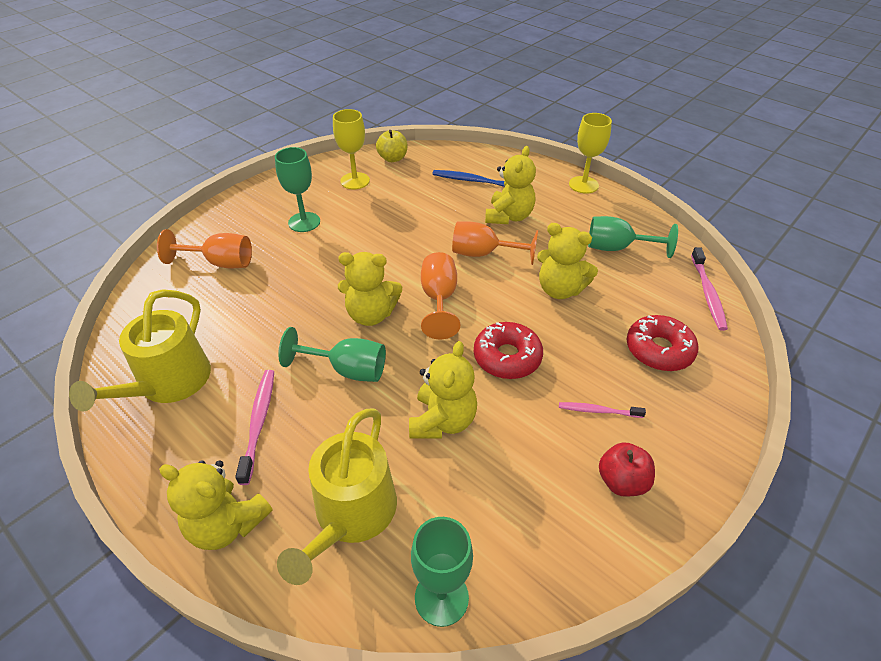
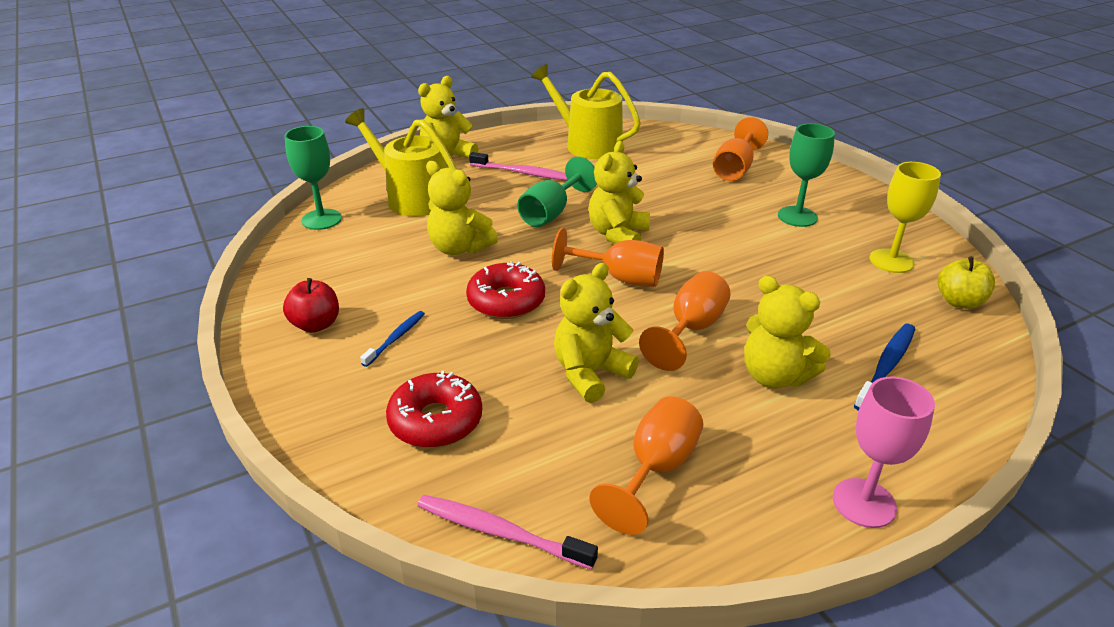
camera: 110 degrees right, 10 degrees down
(583, 185) = (864, 503): yellow goblet -> pink goblet
(598, 411) = (395, 338): pink toothbrush -> blue toothbrush
(617, 248) = (655, 469): green goblet -> orange goblet

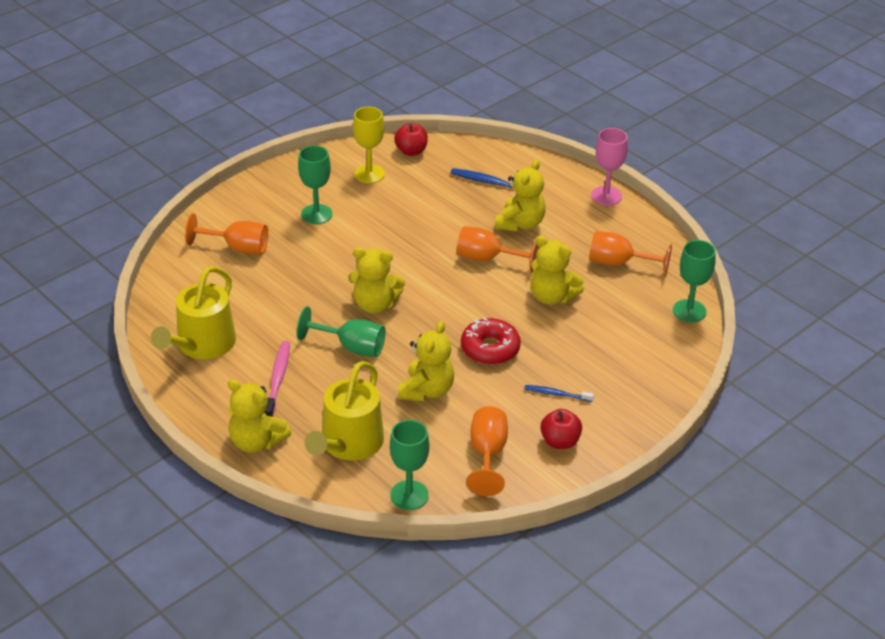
camera: 105 degrees left, 5 degrees up
(435, 421) = (625, 354): red donut -> none
(500, 532) = (689, 311): pink toothbrush -> green goblet
(619, 278) = (438, 297): orange goblet -> orange goblet (487, 454)
(959, 302) = (411, 151): yellow apple -> red apple

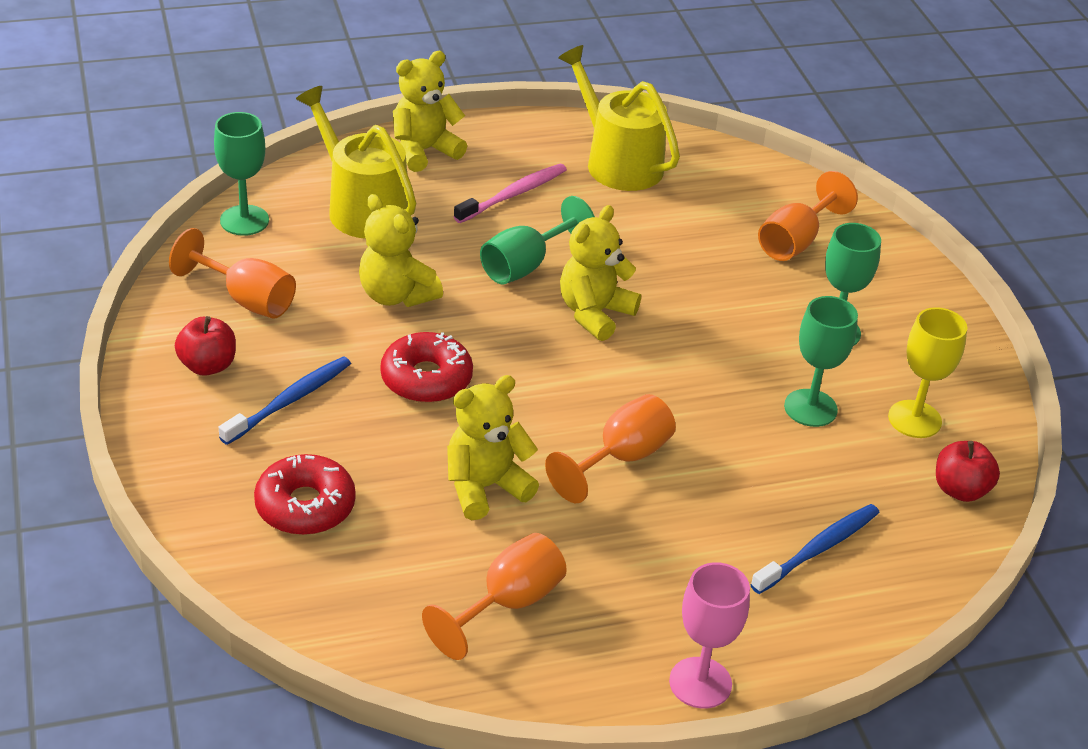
camera: 115 degrees right, 0 degrees up
(278, 379) = (513, 194): pink toothbrush -> pink toothbrush turned 75 degrees counterclockwise
(520, 224) = (685, 533): yellow teddy bear -> none
(556, 394) = (289, 401): blue toothbrush -> blue toothbrush, size x1.56
(625, 353) = (305, 506): none -> red donut
(689, 311) = (332, 629): green goblet -> green goblet (810, 408)

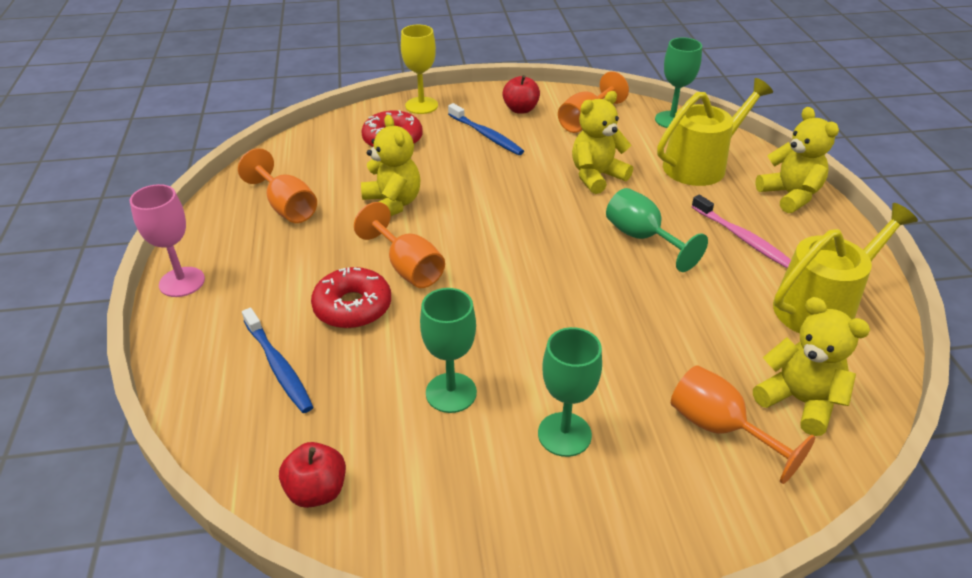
camera: 100 degrees right, 0 degrees up
(426, 379) = (504, 185): red donut -> red donut (353, 307)
(594, 313) = (582, 270): yellow teddy bear -> yellow teddy bear (799, 401)
(914, 419) = (424, 475): yellow goblet -> yellow goblet (421, 105)

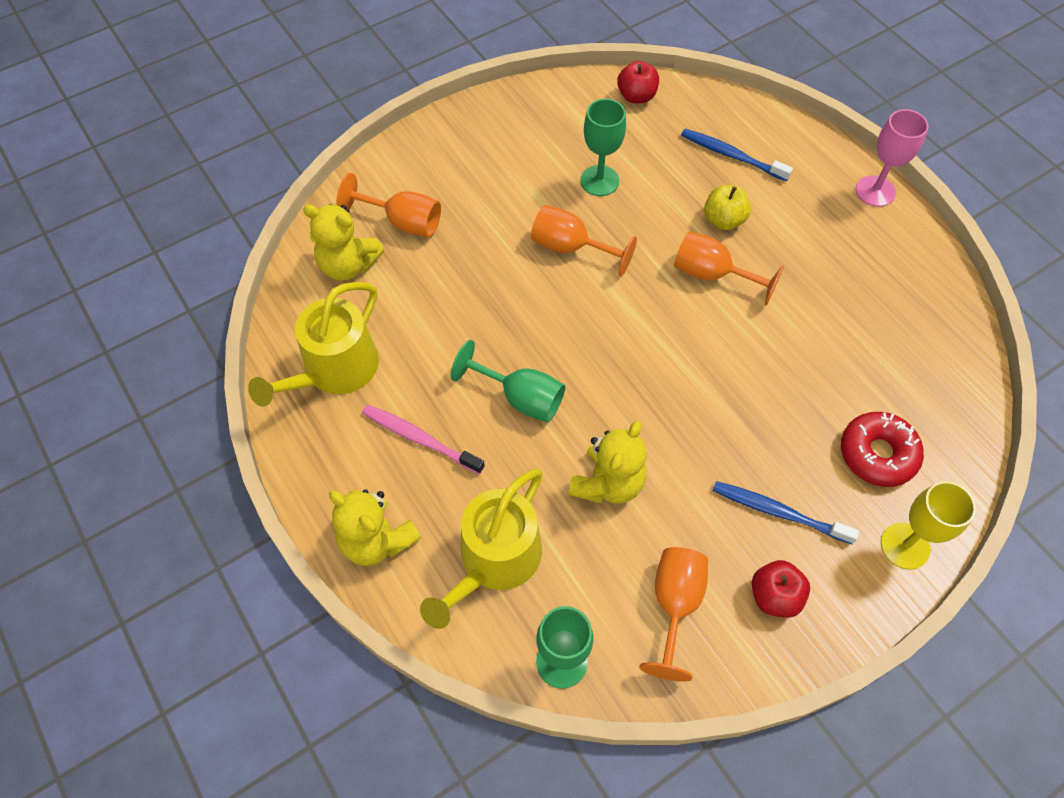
camera: 155 degrees right, 20 degrees up
(286, 207) = (882, 302): orange goblet -> orange goblet (571, 248)
(353, 307) = (723, 220): red donut -> yellow apple
(392, 204) = (789, 346): yellow teddy bear -> none
(564, 434) = (507, 180): green goblet -> none

